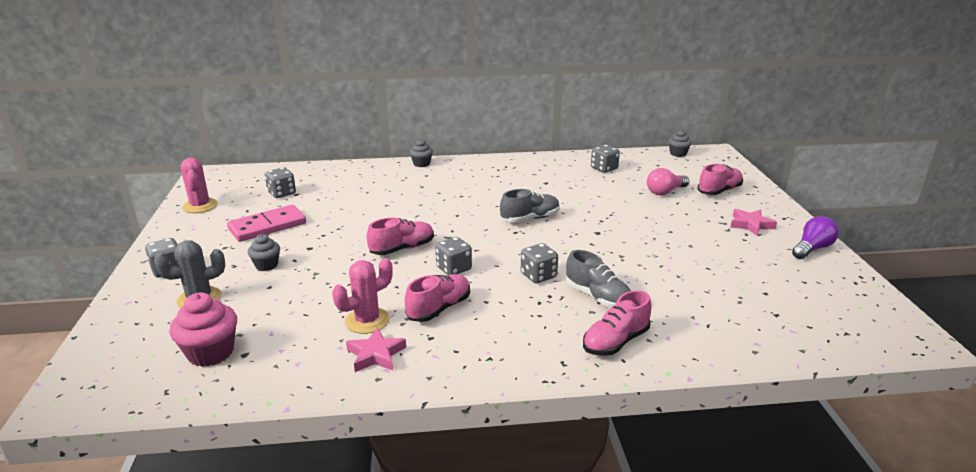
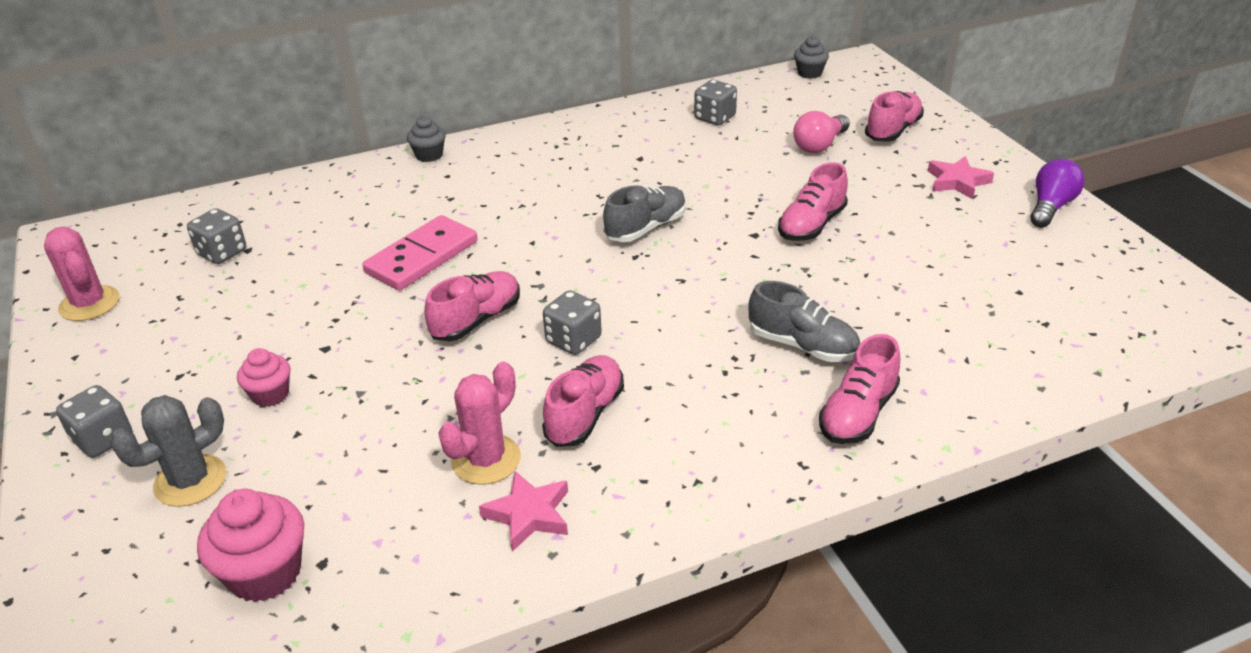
camera: 15 degrees left, 10 degrees up
(266, 265) = (270, 395): grey cupcake -> pink cupcake
(267, 226) = (232, 321): pink domino -> pink domino (422, 257)
(538, 276) = (703, 327): grey dice -> none
(637, 233) = (811, 225): none -> pink shoe

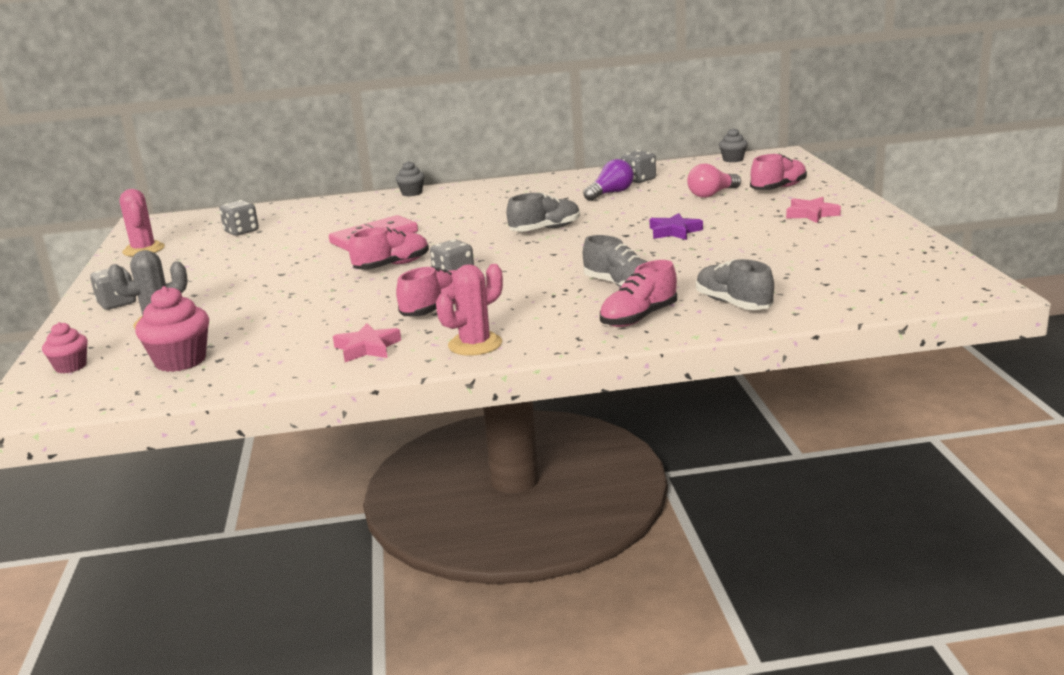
camera: 15 degrees right, 15 degrees down
(270, 395) = (232, 291): pink cupcake -> pink cupcake (70, 367)
(486, 459) = (355, 324): pink cactus -> pink cactus (475, 344)
(811, 225) = (674, 231): pink shoe -> purple star
(958, 374) = (733, 304): none -> grey shoe
(1050, 207) = (880, 228): purple light bulb -> purple light bulb (610, 193)

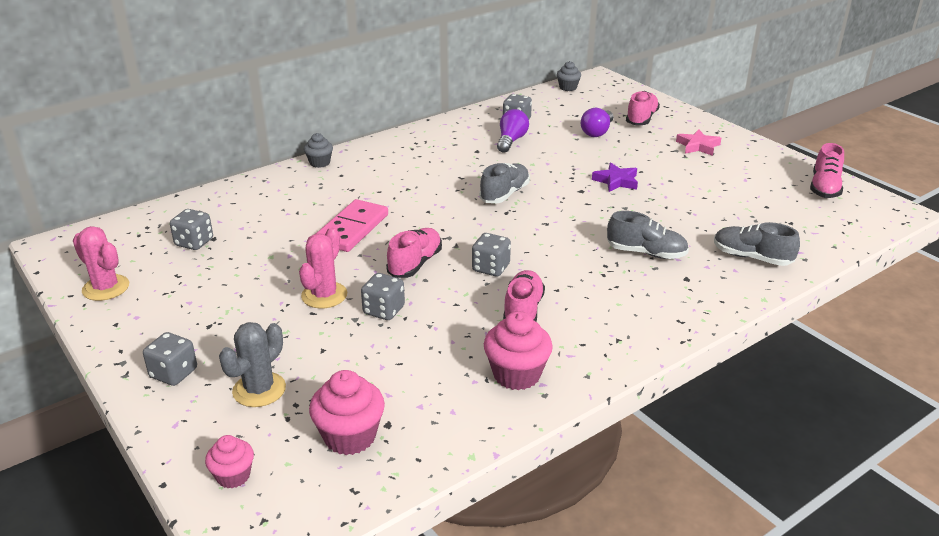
camera: 30 degrees left, 10 degrees up
(321, 291) = (384, 310): none -> grey dice
(367, 348) = (516, 374): pink star -> pink cupcake
(475, 344) = (606, 348): pink cactus -> pink cactus (324, 295)
(639, 318) = (700, 287): pink shoe -> pink shoe (824, 188)
(712, 194) = (597, 132): pink light bulb -> purple light bulb

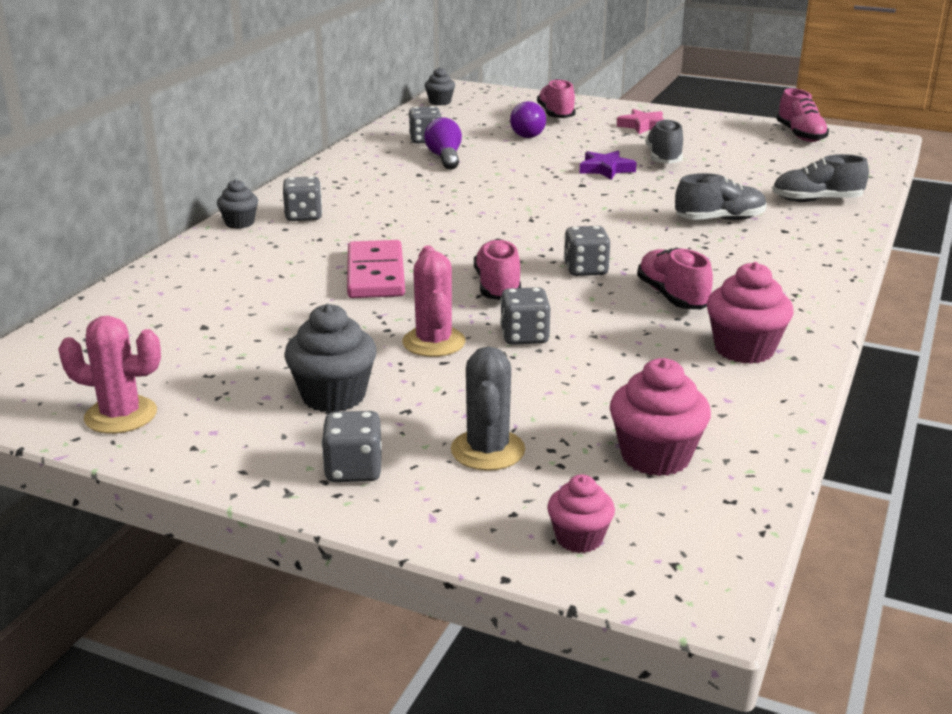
camera: 30 degrees left, 5 degrees down
(194, 242) = (182, 337): grey dice -> grey dice (303, 216)
(223, 315) = (333, 396): none -> grey cupcake
(504, 194) = (506, 204): grey shoe -> grey shoe (663, 158)

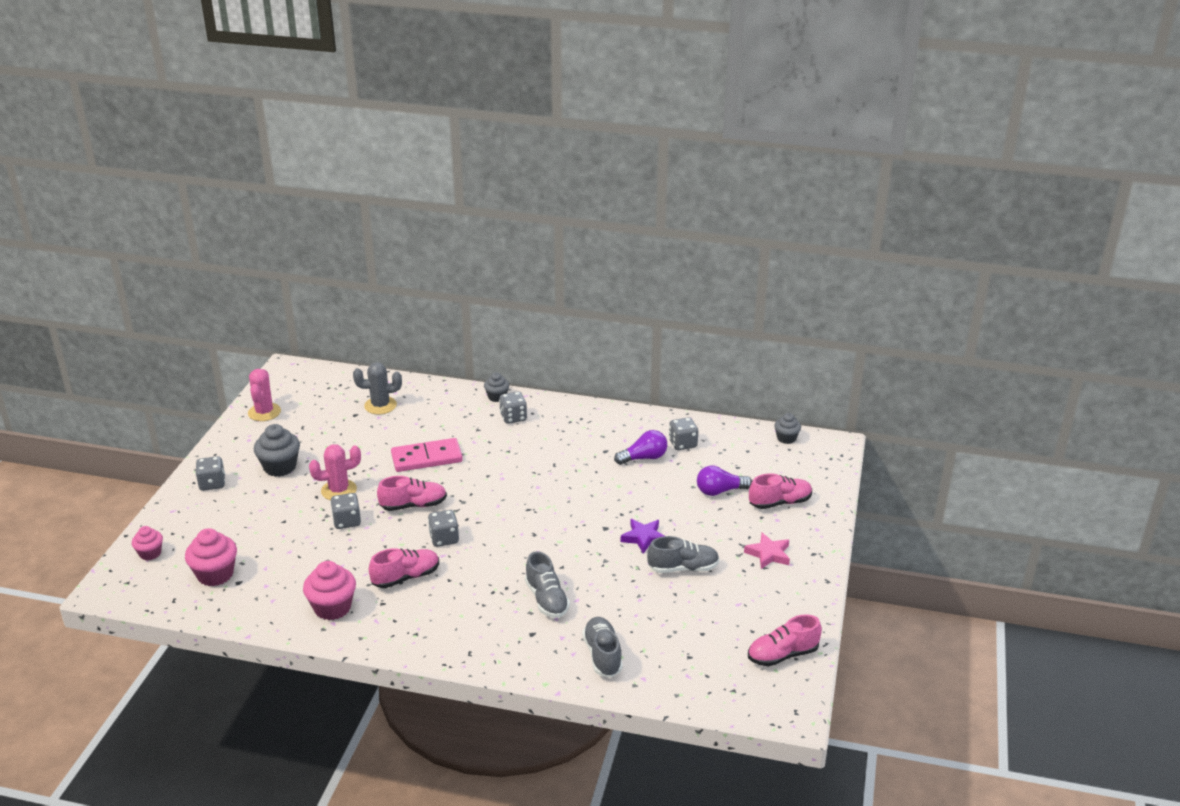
camera: 80 degrees right, 5 degrees up
(488, 450) = (226, 520): grey cactus -> grey cactus (380, 405)

